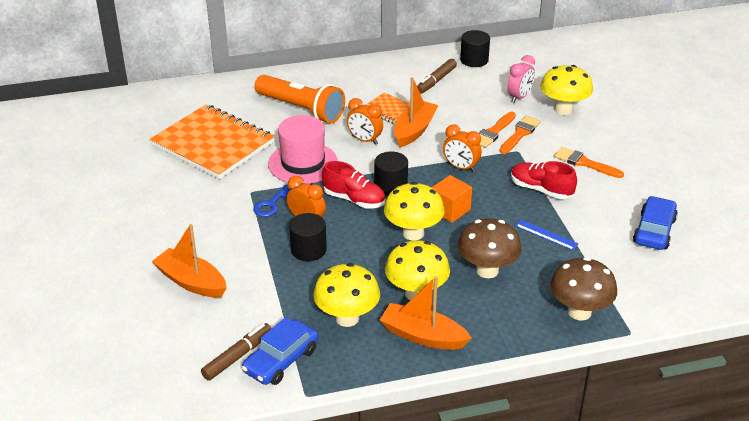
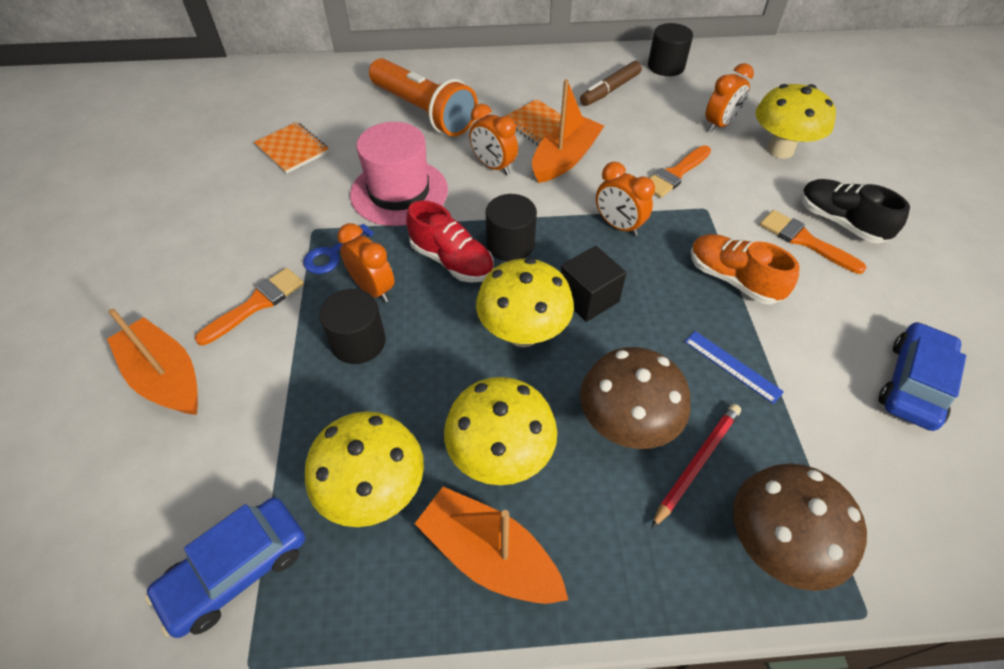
camera: 10 degrees right, 15 degrees up
(213, 144) = (292, 149): orange notebook -> orange notebook, size x0.47
(238, 356) = (171, 548): brown marker -> none
(450, 210) = (588, 298): orange cube -> black cube
(519, 97) = (719, 125): pink clock -> orange clock
(520, 134) = (713, 181): orange brush -> orange brush (256, 304)
(532, 282) = (697, 463): none -> red pencil
(541, 190) = (733, 279): red shoe -> orange shoe
(607, 150) = (840, 222): none -> black shoe

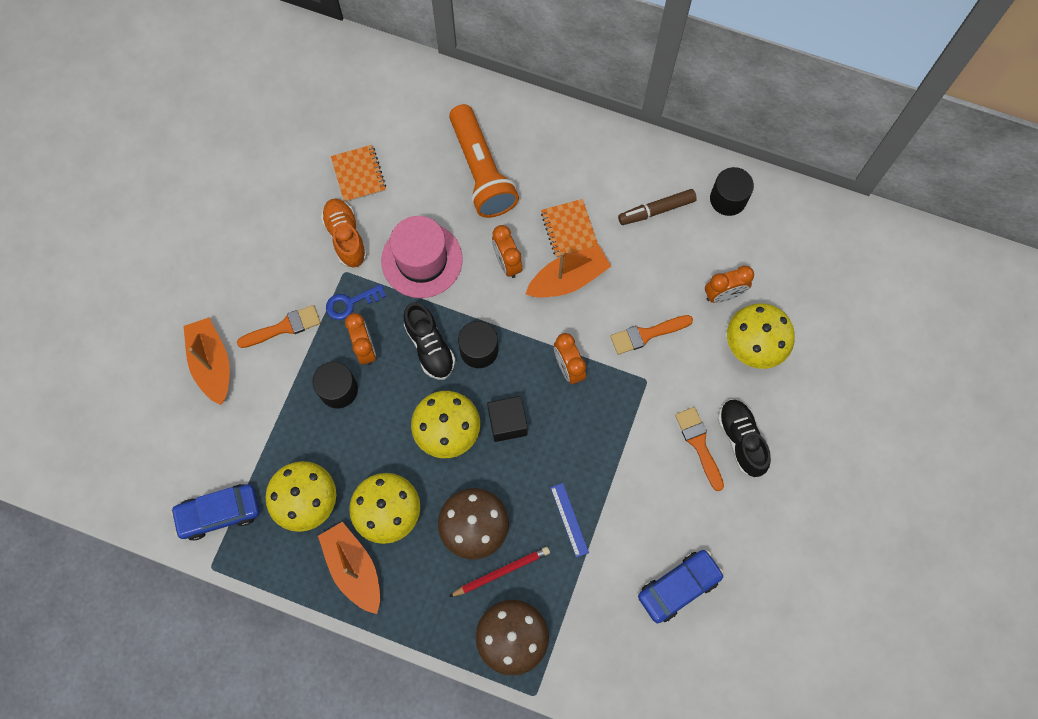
camera: 25 degrees right, 20 degrees up
(452, 261) = (430, 347): red shoe -> black shoe
(733, 279) = (619, 453): orange shoe -> orange shoe (346, 237)

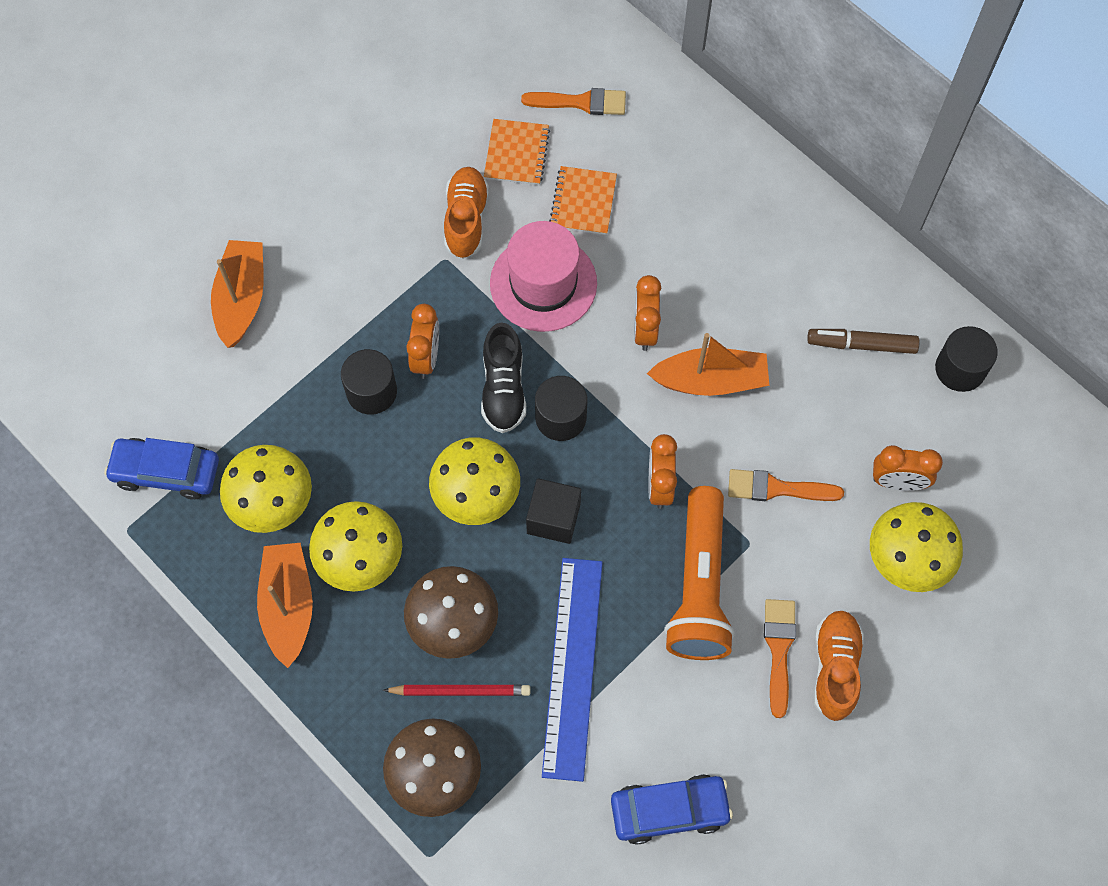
camera: 25 degrees right, 5 degrees down
(284, 327) = (344, 292): orange brush -> orange brush (581, 102)
(350, 303) = (435, 298): blue key -> none
(481, 171) = (665, 210): orange flashlight -> orange flashlight (699, 586)
(569, 229) = (740, 322): orange notebook -> orange notebook (583, 202)
(569, 519) = (573, 667): blue ruler -> blue ruler, size x2.23
(740, 440) = (835, 668): black shoe -> orange shoe

